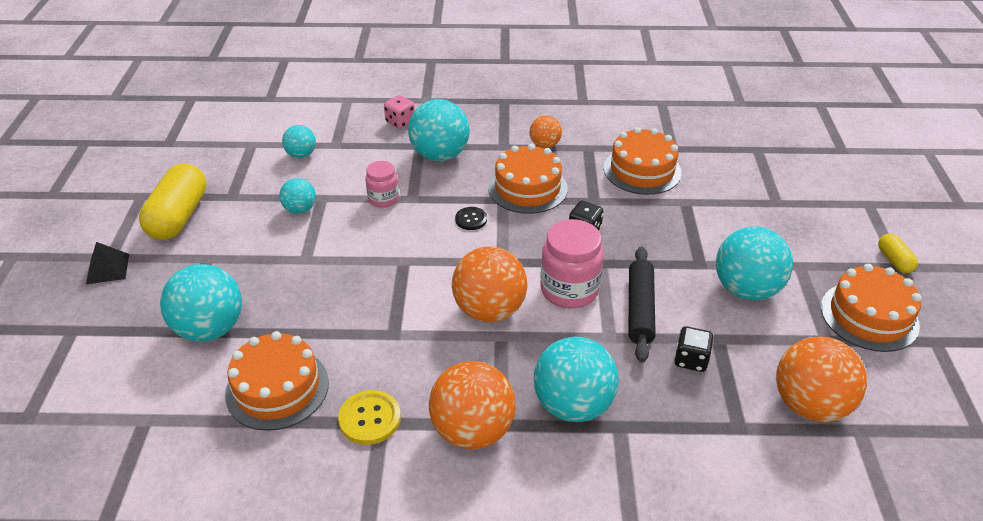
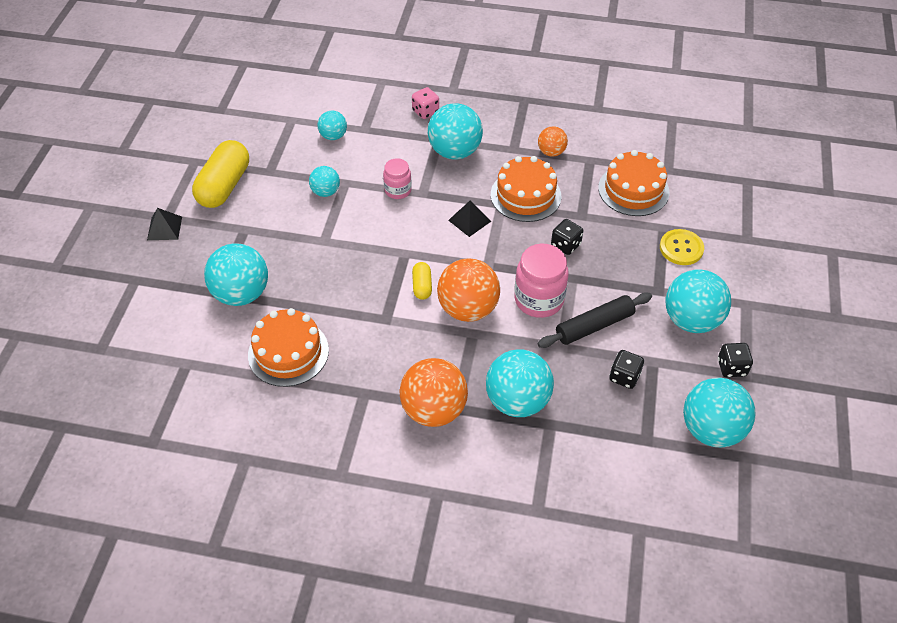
camera: 10 degrees right, 10 degrees up
(370, 418) = (356, 388): yellow button -> yellow button (681, 248)
(471, 219) = (469, 220): black button -> black pyramid
(639, 309) = (594, 326): black rolling pin -> black rolling pin turned 45 degrees clockwise
(808, 333) = (731, 367): none -> black dice
(809, 404) = (711, 429): orange ball -> turquoise ball
(869, 316) = (791, 360): orange cake -> none
(894, 261) = (834, 311): yellow capsule -> yellow capsule (422, 286)

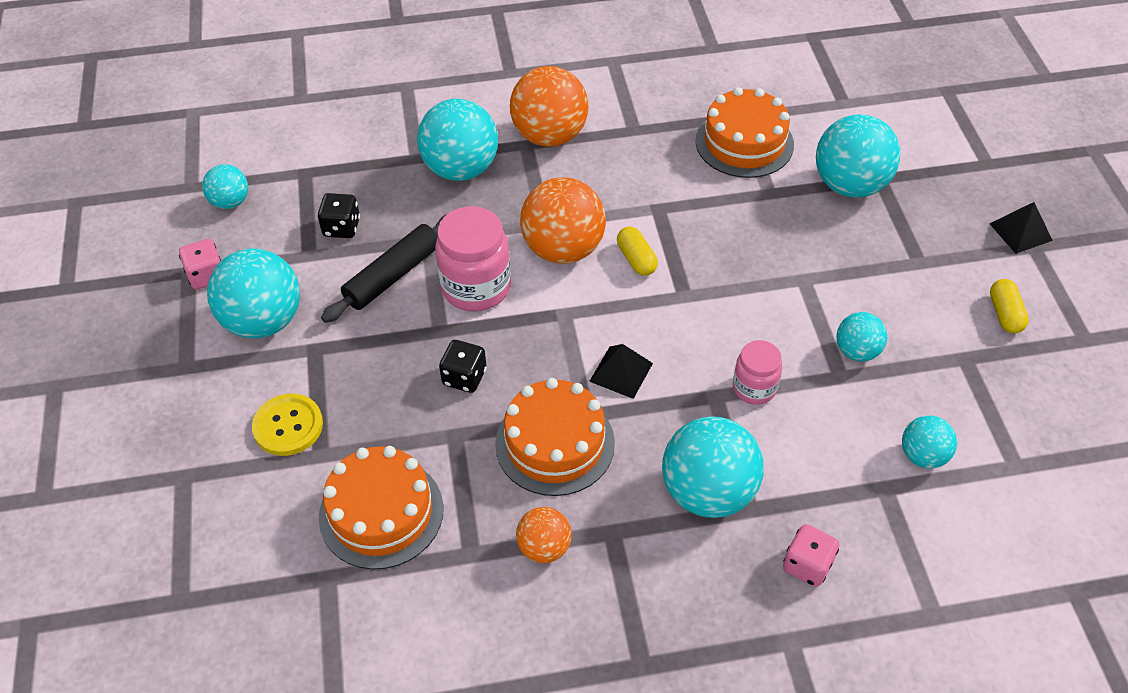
camera: 160 degrees right, 0 degrees up
(224, 186) = (1005, 314): yellow capsule -> yellow capsule, size x0.48
(711, 429) = (230, 202): turquoise ball -> turquoise ball, size x0.54
(731, 367) = (207, 276): black dice -> pink dice

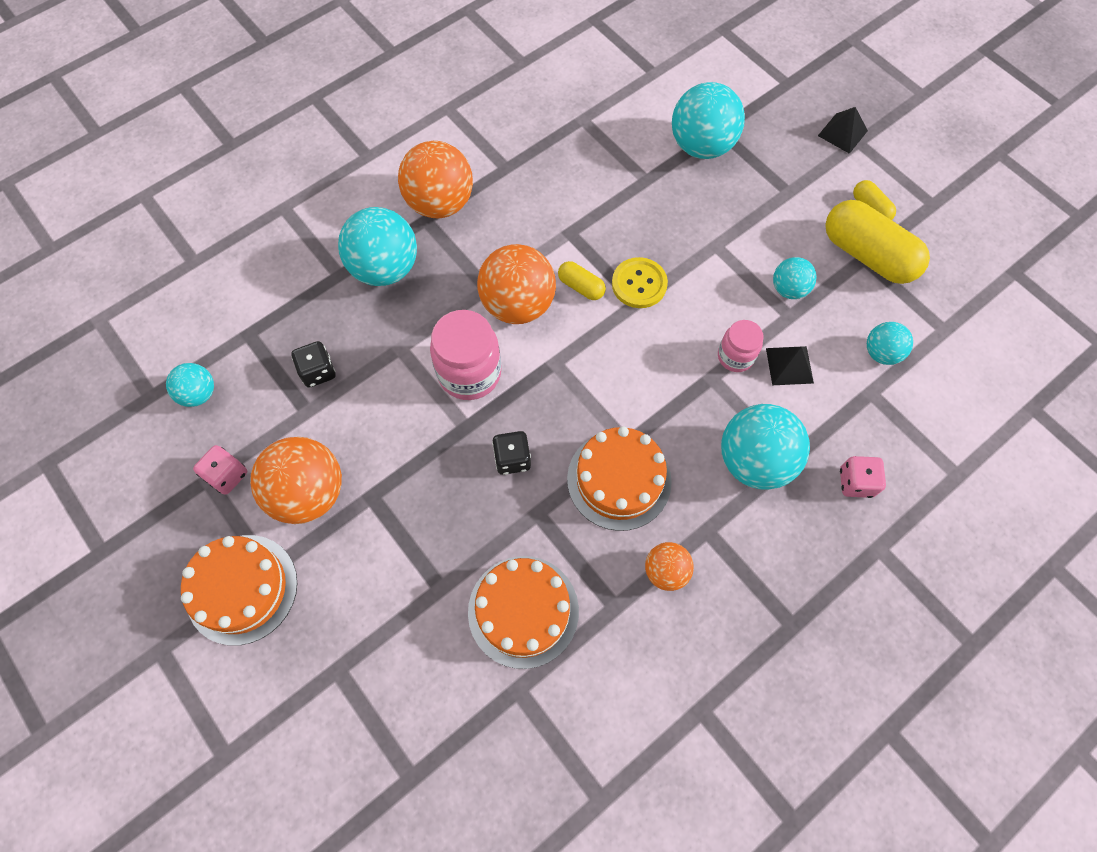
camera: 30 degrees left, 15 degrees up
(263, 321) = (308, 493): turquoise ball -> orange ball
(288, 426) = (396, 577): yellow button -> yellow button (639, 284)
(393, 275) = (393, 396): black rolling pin -> none
(621, 372) = (630, 392): black pyramid -> black pyramid (789, 365)
(744, 143) = (600, 142): orange cake -> orange cake (242, 589)
(971, 356) = (867, 255): none -> yellow capsule

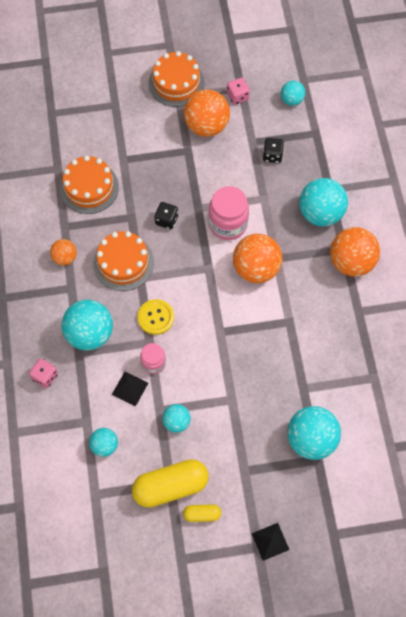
camera: 120 degrees right, 0 degrees up
(581, 287) = (248, 307): yellow capsule -> none
(639, 284) = (231, 339): yellow button -> yellow button (155, 317)

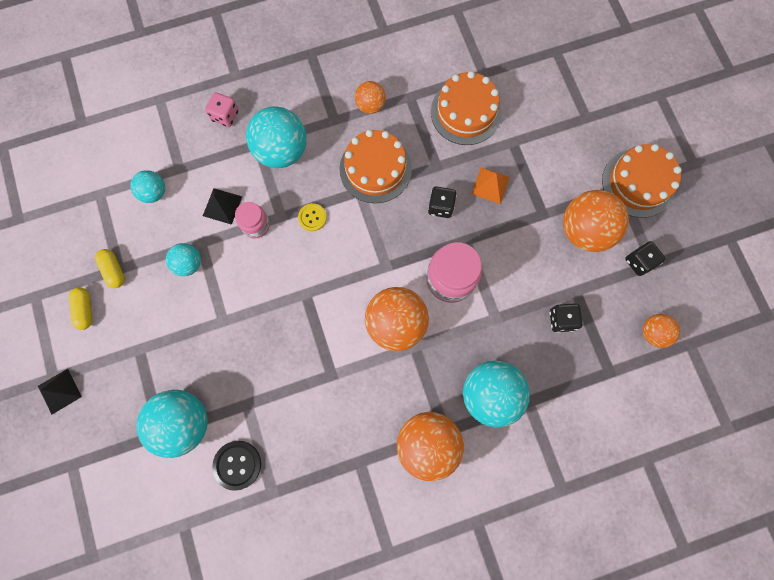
camera: 80 degrees right, 10 degrees up
(155, 317) = (312, 217): yellow button -> yellow button, size x0.66
(156, 182) = (490, 185): none -> orange pyramid
(170, 486) = (114, 270): yellow capsule -> yellow capsule, size x0.48
(237, 96) = (639, 262): pink dice -> black dice
(291, 100) = (653, 333): turquoise ball -> orange ball
(349, 401) = (237, 465): none -> black button

